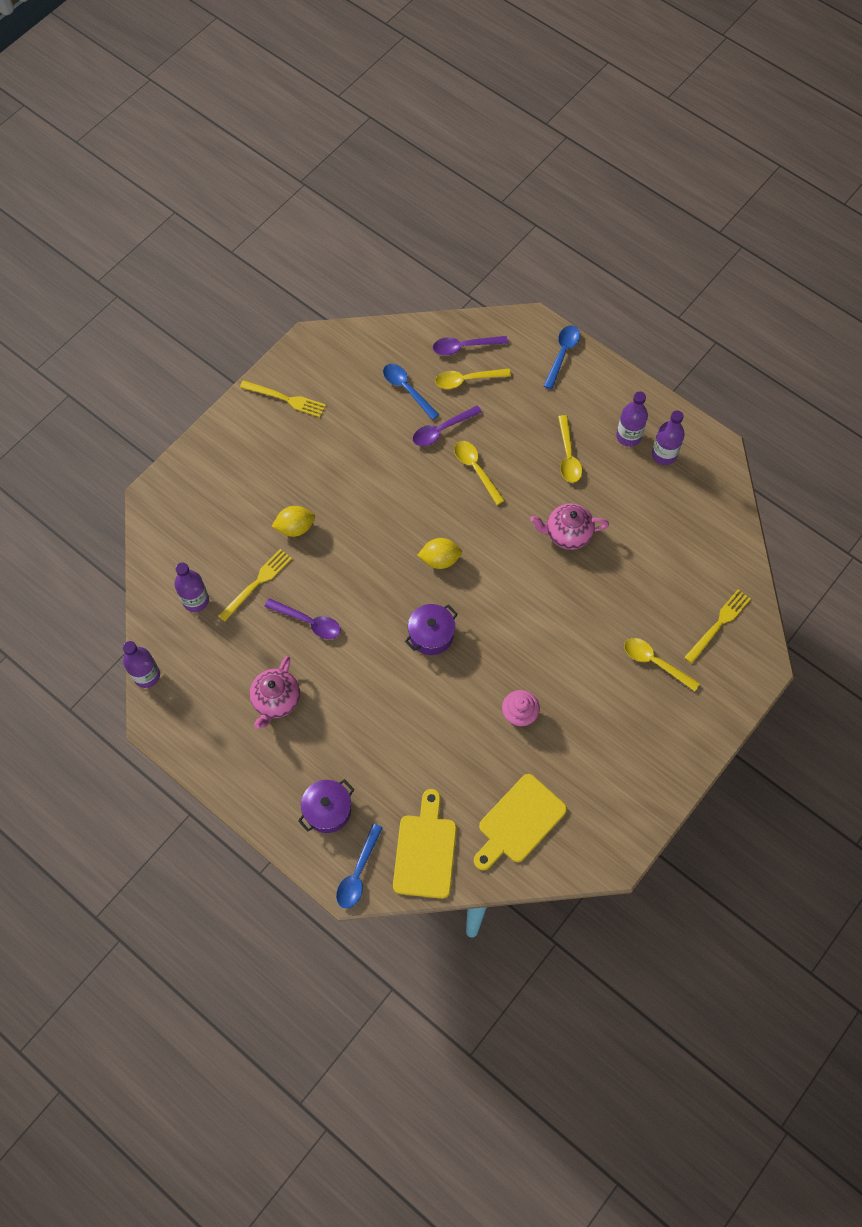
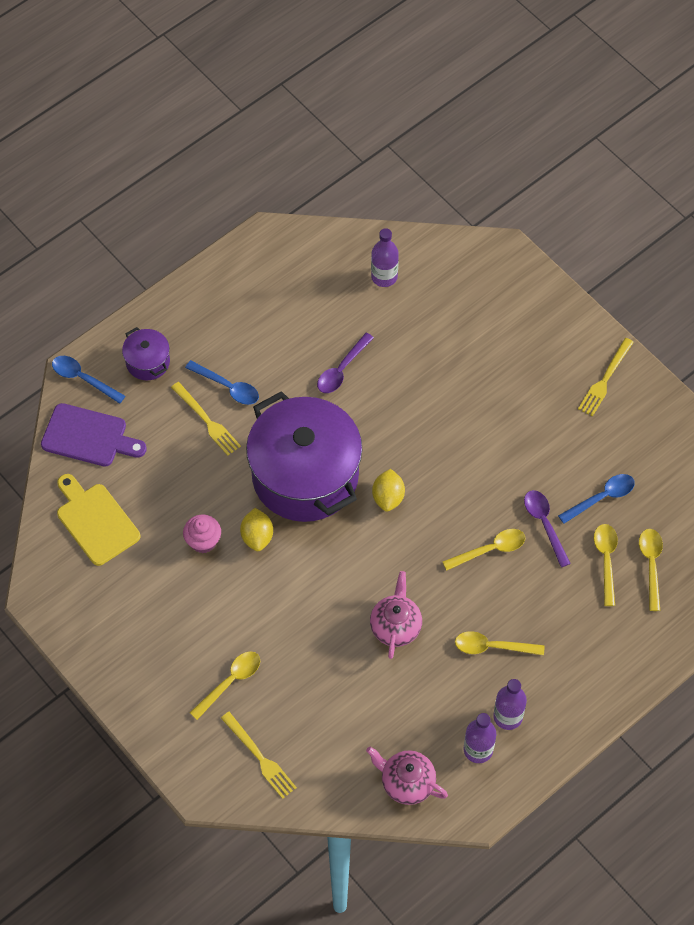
camera: 100 degrees right, 5 degrees down
(146, 675) = (314, 231): purple bottle -> none
(257, 583) = (392, 330): yellow fork -> yellow fork (206, 420)
(276, 700) = (265, 332): pink teapot -> pink teapot (406, 783)
(295, 527) = (449, 370): yellow lemon -> yellow lemon (257, 536)
(425, 851) = (88, 437): yellow cutting board -> purple cutting board
(431, 635) = (305, 476): purple pot -> purple pot, size x2.34
(464, 347) = (651, 565): purple spoon -> yellow spoon
(562, 354) = (629, 668): blue spoon -> blue spoon (228, 387)

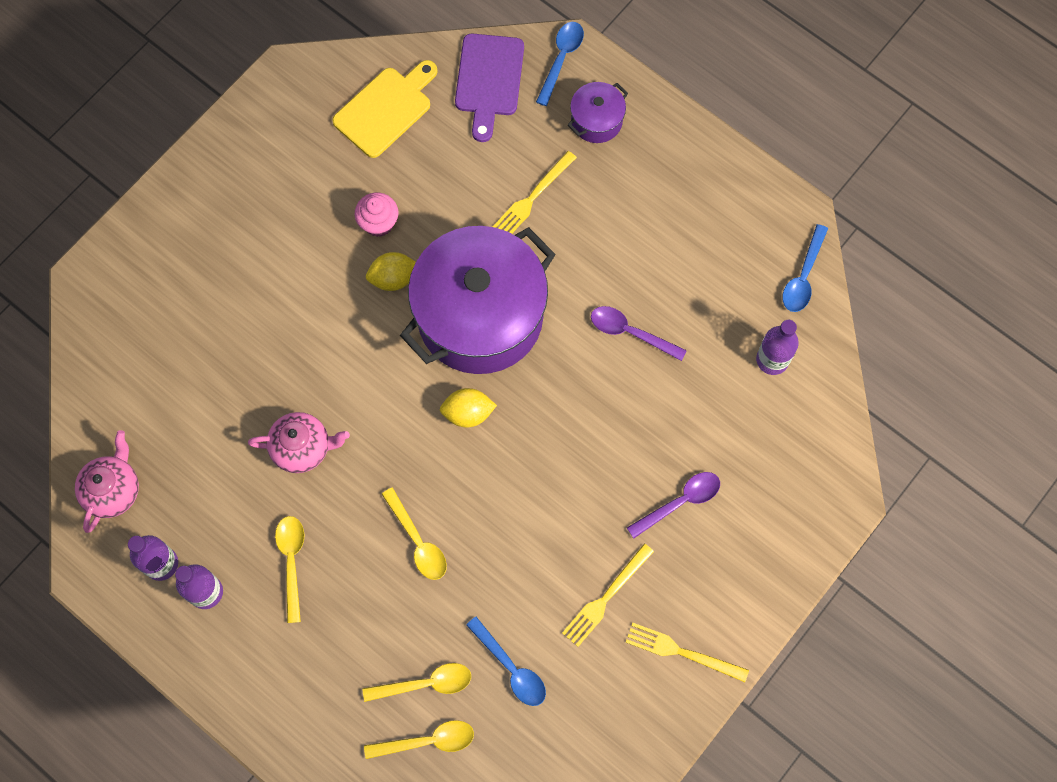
camera: 80 degrees right, 10 degrees up
(228, 387) = (581, 211): blue spoon -> blue spoon (803, 277)
(230, 682) = (213, 283): yellow spoon -> none
(259, 757) = (128, 329): yellow fork -> yellow fork (606, 597)
(544, 524) = (463, 602): purple spoon -> purple spoon (680, 502)

